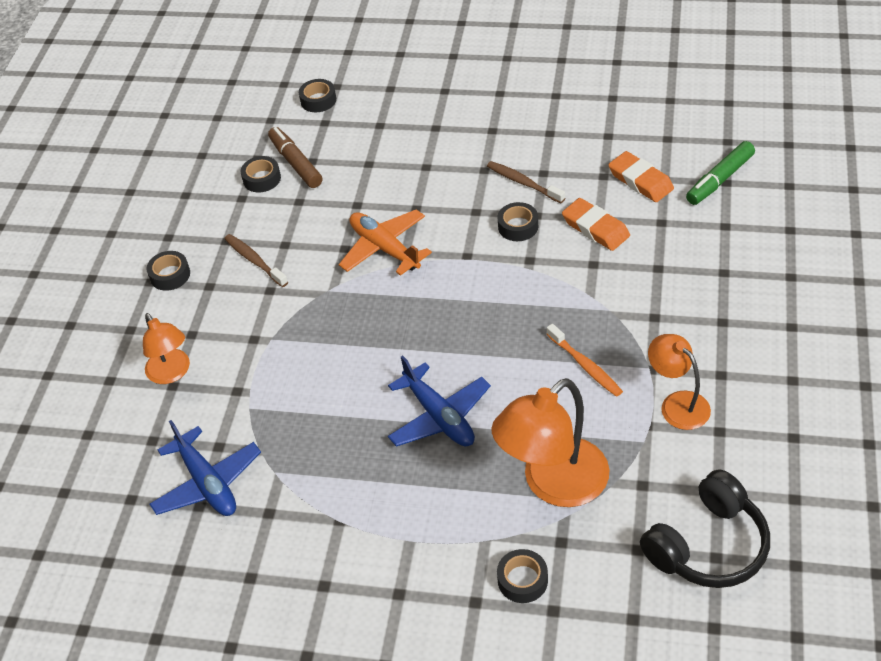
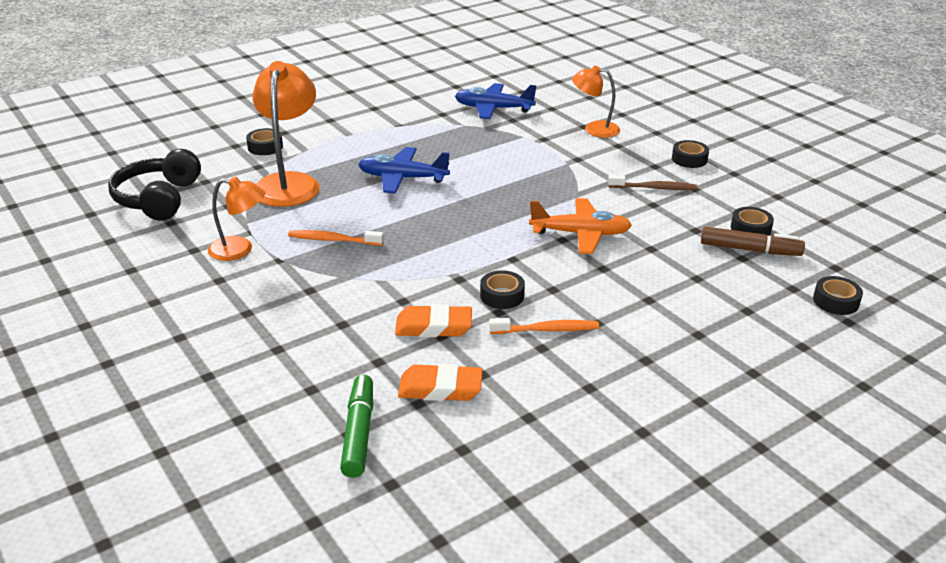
camera: 130 degrees right, 15 degrees down
(523, 183) = (546, 330): brown toothbrush -> orange toothbrush

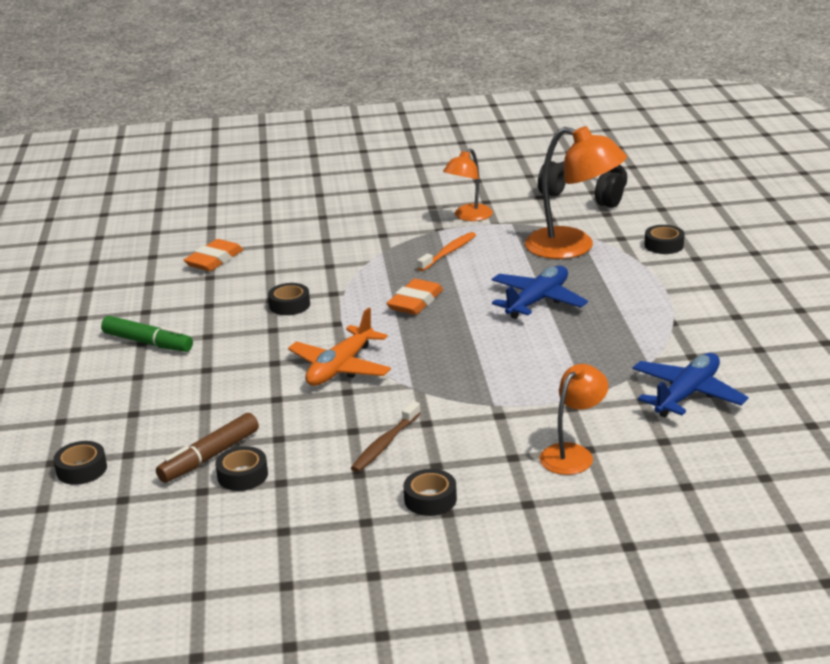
camera: 120 degrees right, 5 degrees down
(359, 432) = (208, 229): green marker -> green marker (148, 343)
(433, 326) = (283, 270): orange eraser -> orange eraser (415, 302)
(546, 330) = (225, 312): orange toothbrush -> none

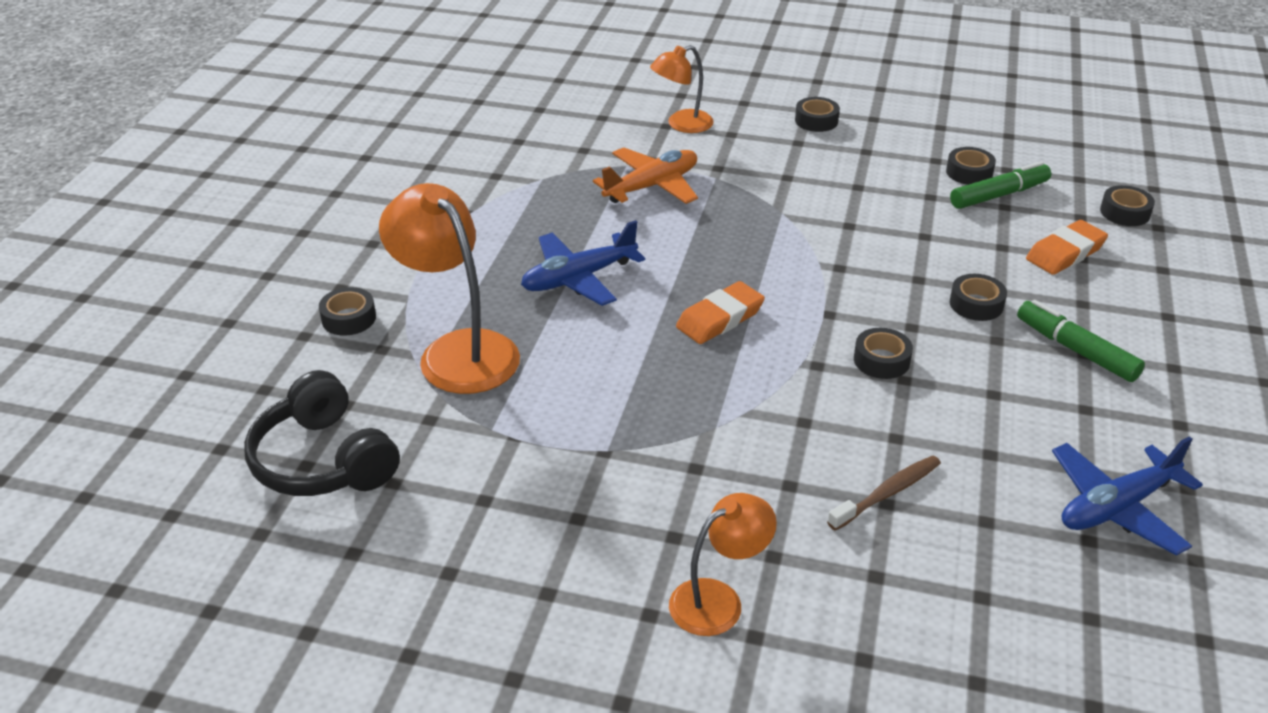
camera: 160 degrees left, 10 degrees up
(209, 457) = (999, 195): brown marker -> green marker
(214, 260) = (981, 493): orange eraser -> orange eraser (1065, 253)
(225, 355) = (976, 304): none -> black tape
(340, 367) = (846, 253): orange plane -> orange plane (651, 186)
(385, 444) = (833, 168): brown toothbrush -> brown toothbrush (887, 493)
(448, 253) = (625, 394): orange toothbrush -> none
(468, 216) = (540, 467): orange lamp -> orange lamp (718, 600)
(687, 394) = (542, 144): blue plane -> blue plane (1117, 507)

